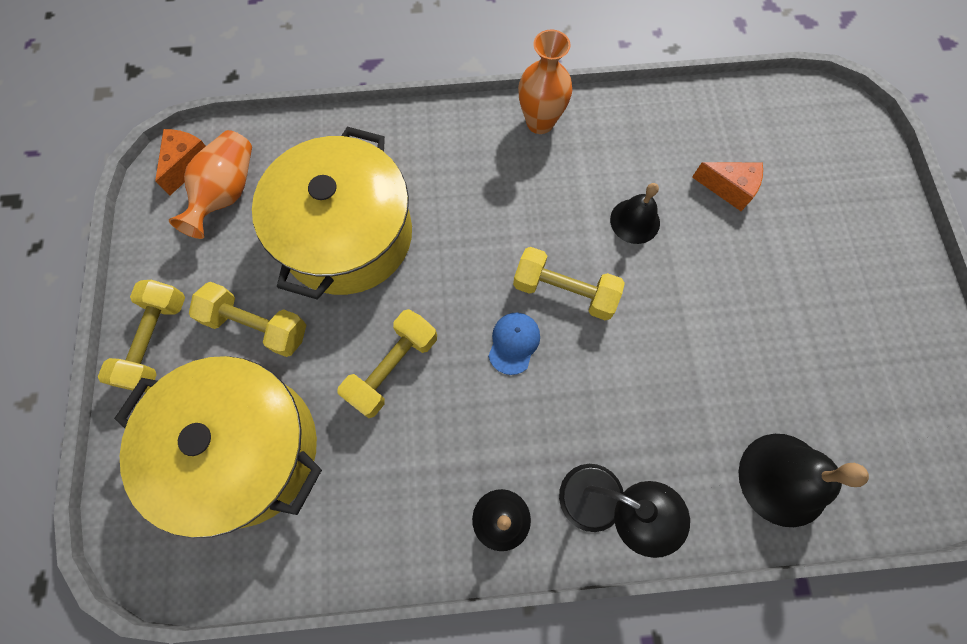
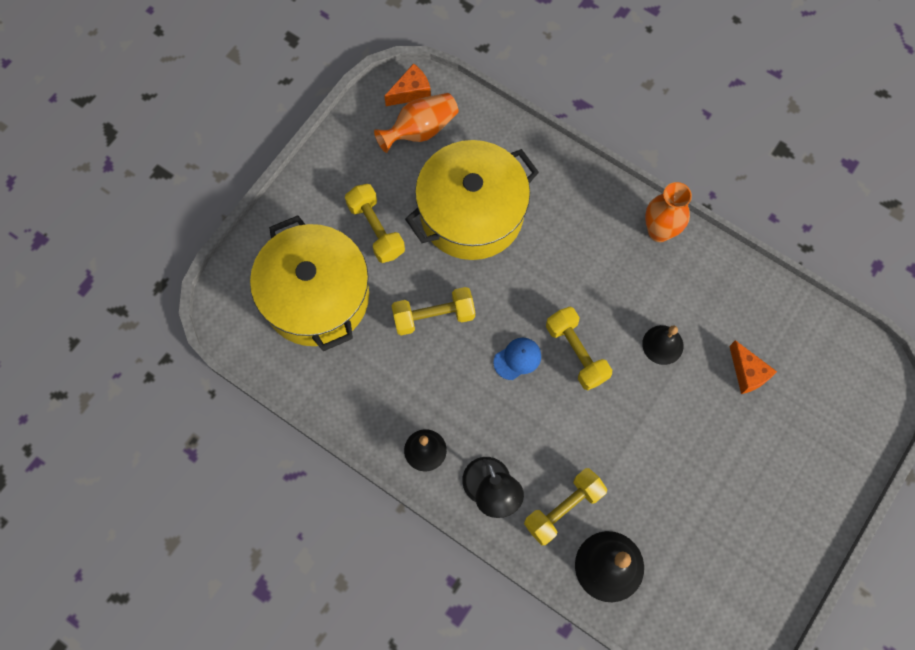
camera: 40 degrees right, 0 degrees up
(156, 341) = (313, 194): yellow dumbbell -> yellow dumbbell (563, 509)

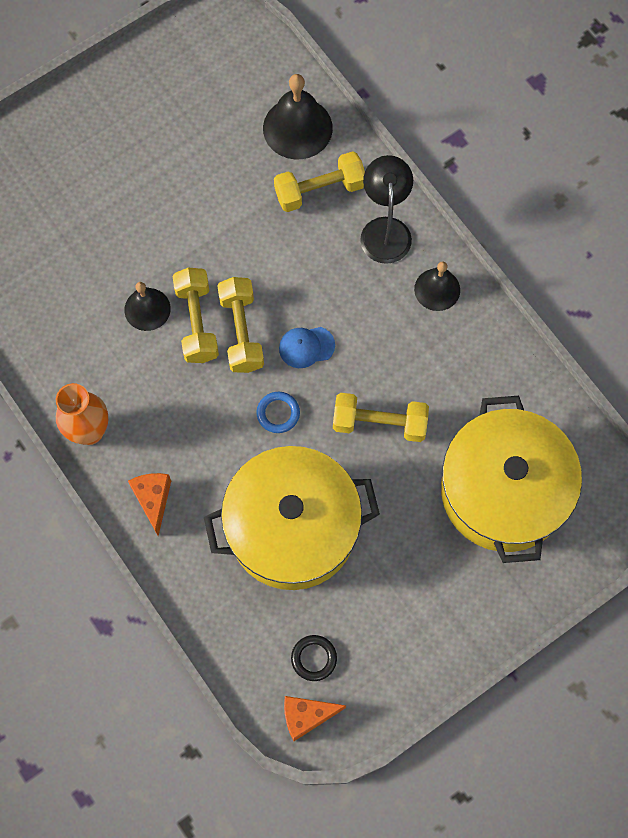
camera: 160 degrees left, 0 degrees up
(376, 229) = (410, 547): yellow dumbbell -> yellow dumbbell (197, 322)
(420, 130) = (314, 658): orange vase -> black ring
(518, 296) = (278, 413): none -> blue ring
(747, 373) = (75, 251): orange cheese -> orange cheese (153, 500)

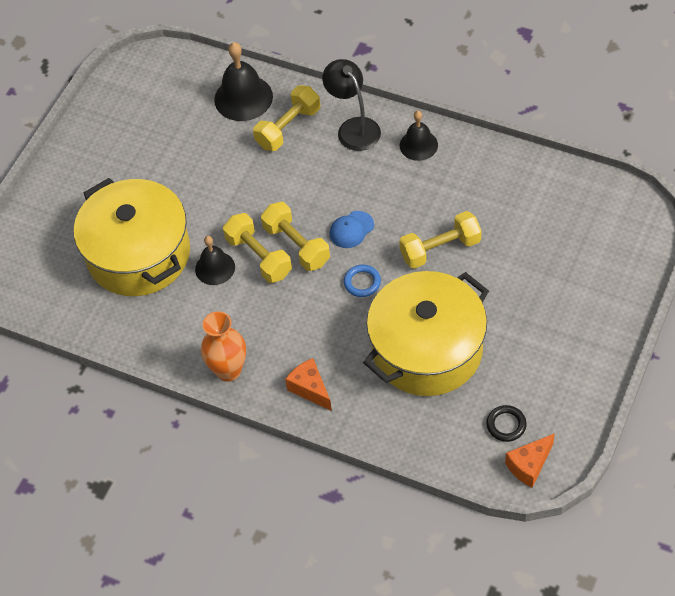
camera: 25 degrees left, 15 degrees down
(503, 491) = (560, 243): yellow pot -> yellow pot (139, 254)

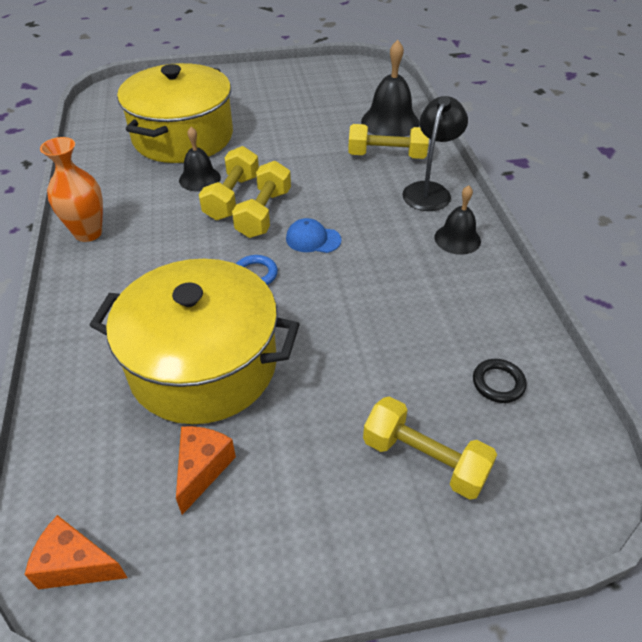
camera: 50 degrees right, 10 degrees down
(310, 389) = (95, 295): orange cheese -> orange cheese (202, 469)
(440, 249) = (347, 313): yellow dumbbell -> yellow dumbbell (424, 459)
(506, 425) = (133, 501): black ring -> black ring (498, 383)

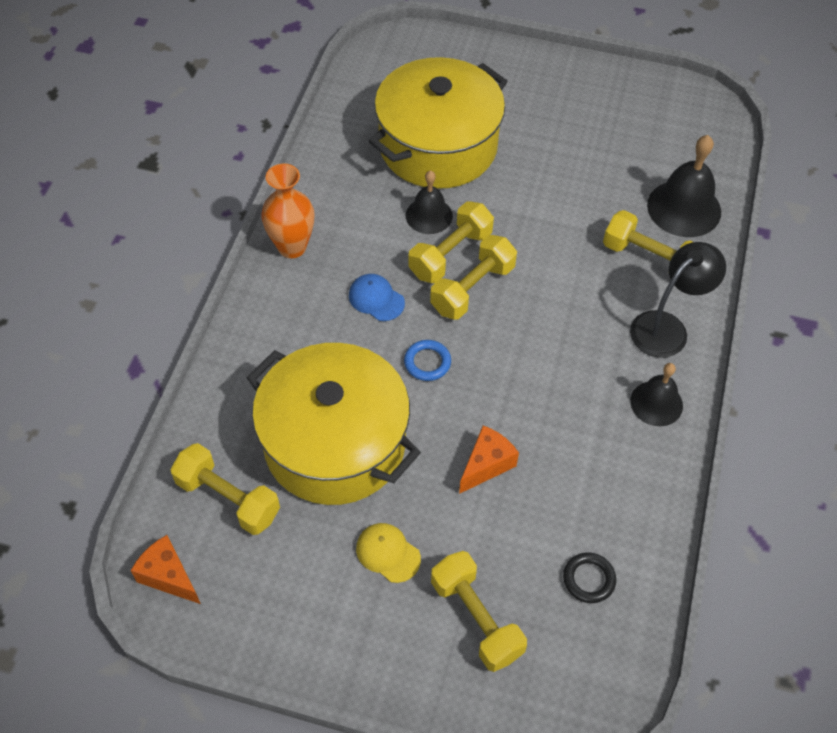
camera: 25 degrees right, 10 degrees up
(114, 456) = (228, 499): none -> yellow dumbbell
(202, 469) = (291, 542): orange cheese -> orange cheese (486, 465)
(306, 438) = (388, 553): none -> yellow cap
(313, 239) = (505, 342): blue cap -> blue cap (376, 299)

